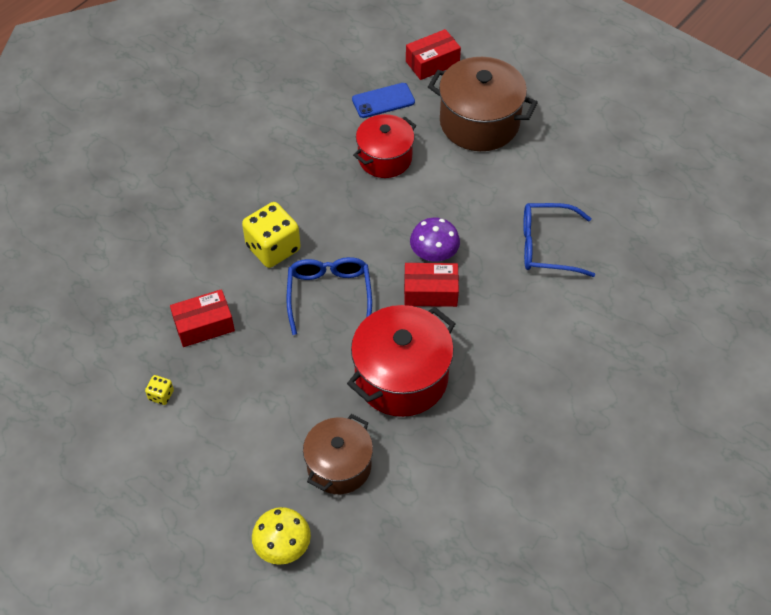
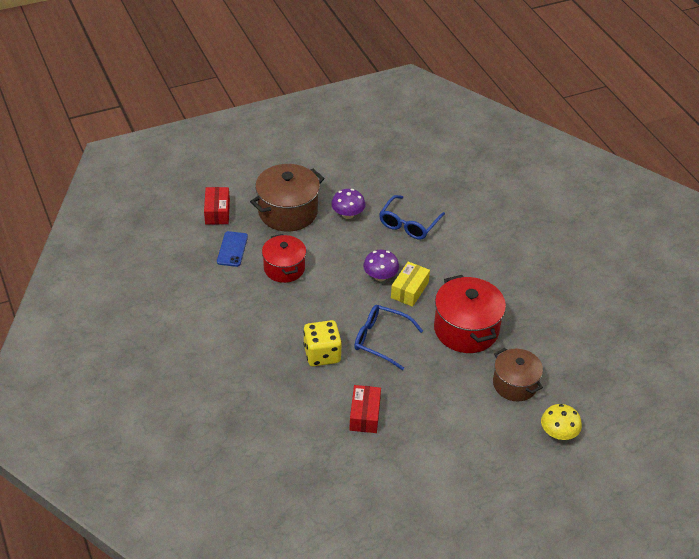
camera: 65 degrees left, 10 degrees down
(161, 395) = (409, 459): yellow dice -> none
(430, 292) = (409, 290): red box -> yellow box
(518, 179) = (348, 214): none -> purple mushroom

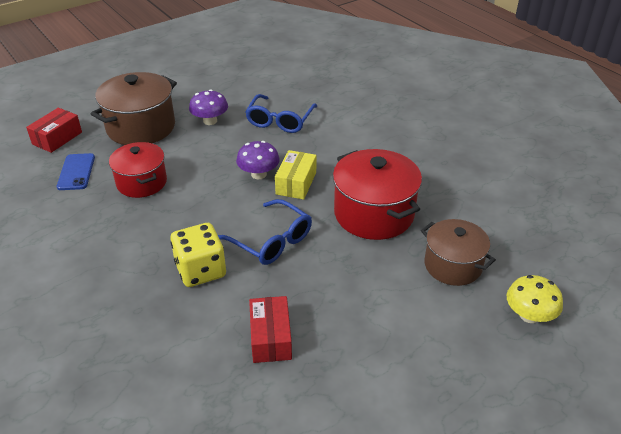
camera: 10 degrees left, 5 degrees down
(217, 212) = (57, 138): red box -> red box turned 45 degrees clockwise
(380, 339) = (272, 241): blue glasses -> blue glasses turned 150 degrees counterclockwise

